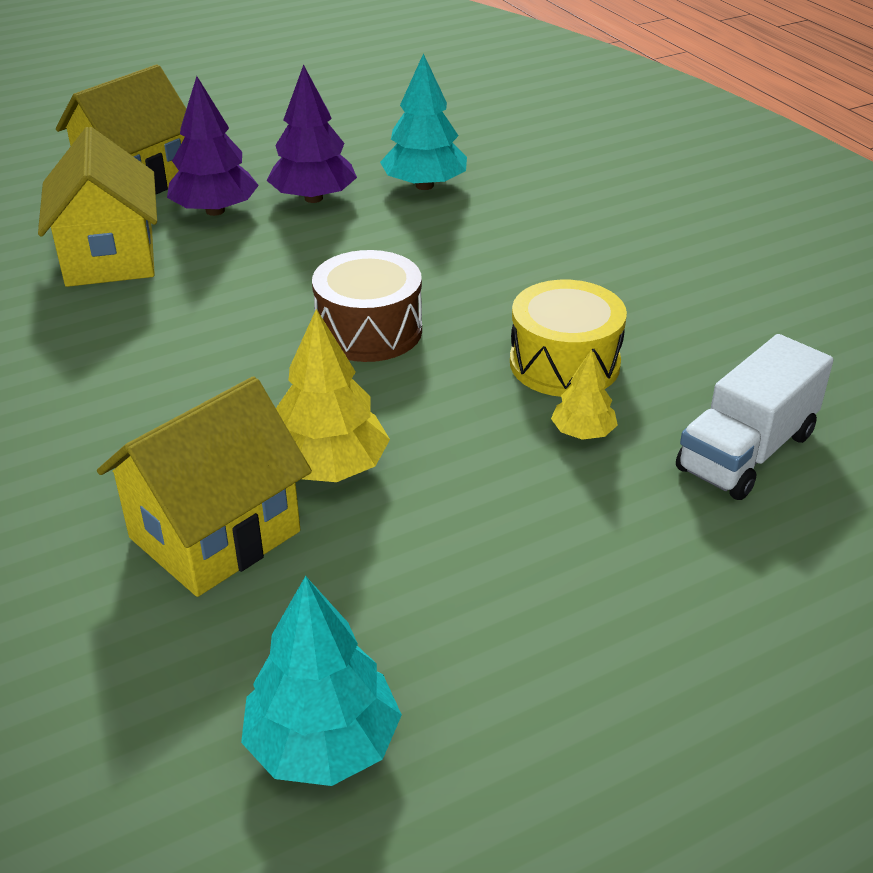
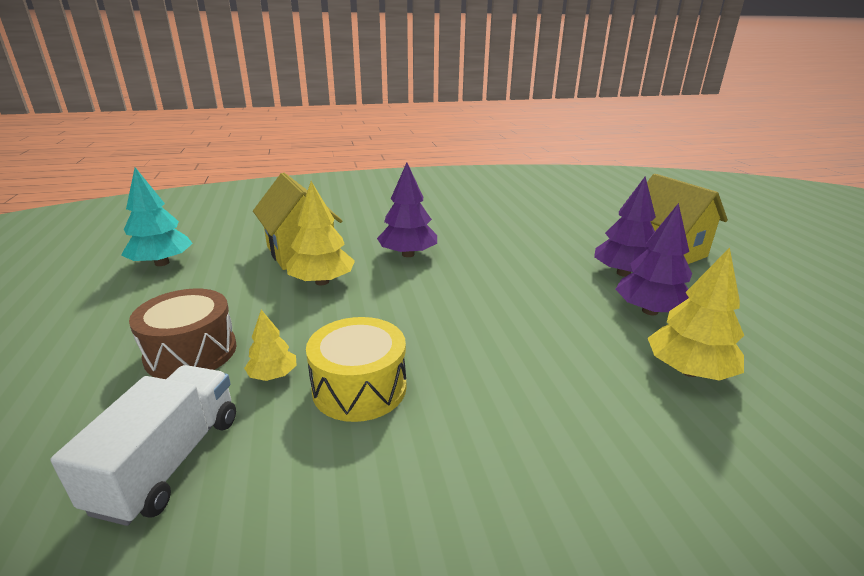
camera: 105 degrees right, 10 degrees down
(110, 258) = (560, 241): yellow house -> none
(193, 398) = (408, 254): none -> purple tree
(369, 330) = (448, 310): brown drum -> brown drum (191, 352)
(424, 185) = (688, 370): turquoise tree -> yellow tree
(746, 451) = (169, 461): white truck -> white truck turned 45 degrees clockwise

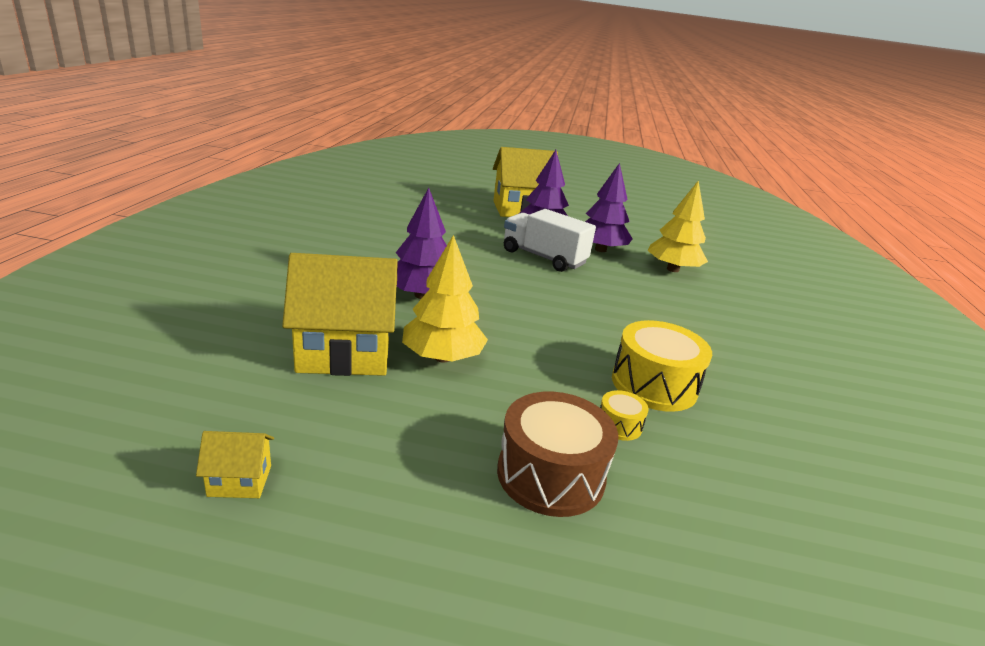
camera: 70 degrees left, 0 degrees up
(162, 263) = (240, 481): turquoise tree -> yellow house
(169, 461) = (734, 505): white truck -> white truck (543, 257)
(273, 375) = (619, 425): yellow tree -> yellow drum

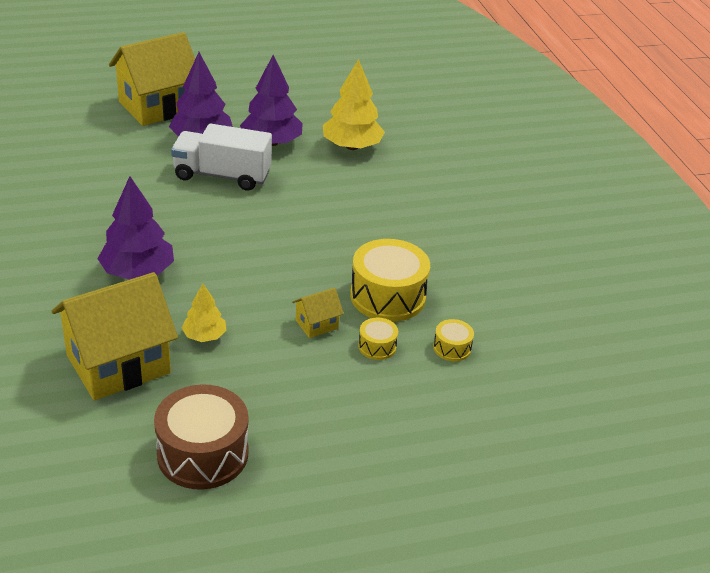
camera: 25 degrees left, 10 degrees up
(240, 481) = (133, 503): yellow house -> yellow house (316, 324)
(442, 357) = (204, 336): yellow tree -> yellow tree, size x0.56
(550, 474) = (348, 408): brown drum -> brown drum (202, 454)
(711, 457) = (452, 348): none -> yellow drum

